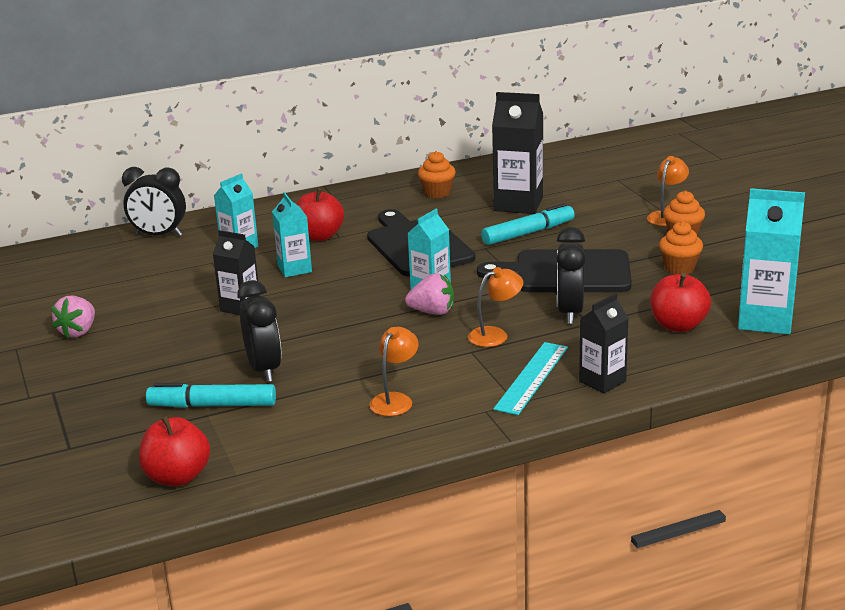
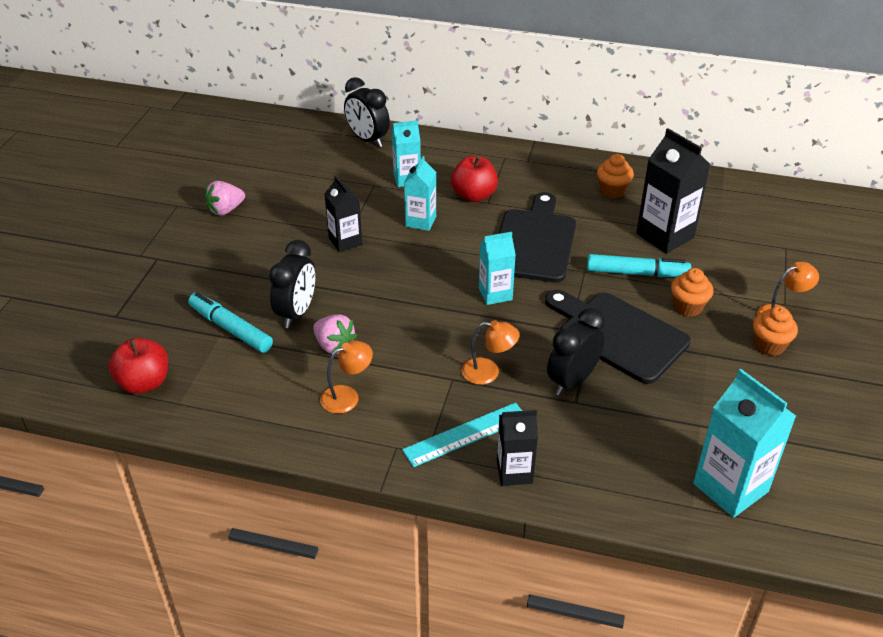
camera: 35 degrees right, 15 degrees up
(432, 312) = (469, 321): pink strawberry -> pink strawberry (334, 346)
(678, 325) = (645, 448): red apple -> none
(679, 268) = (722, 382): orange cupcake -> orange cupcake (688, 307)

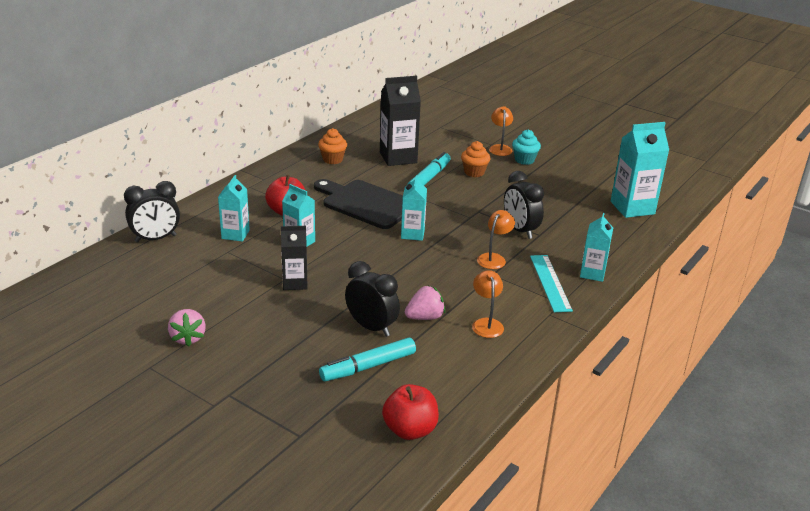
camera: 70 degrees left, 10 degrees down
(514, 472) = (592, 273): black carton -> turquoise carton
(618, 334) = (485, 202): black cutting board -> none
(769, 345) = (524, 160): orange cupcake -> turquoise cupcake

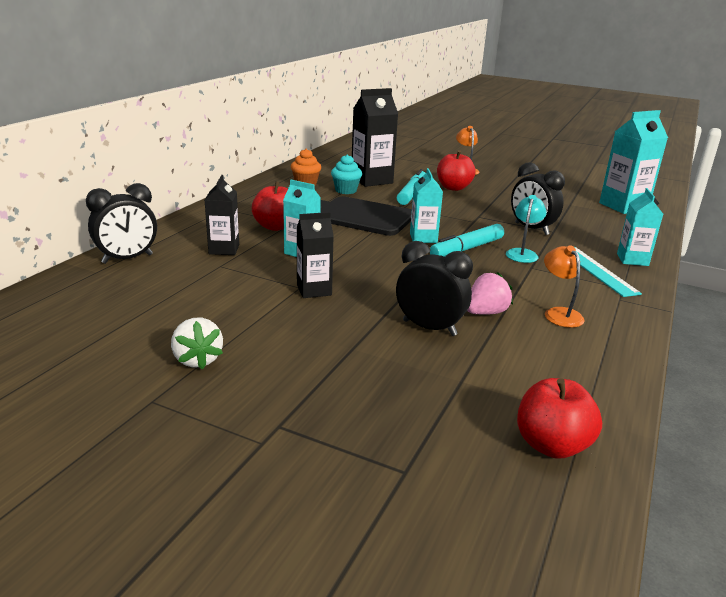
camera: 10 degrees left, 5 degrees down
(188, 338) = (197, 360): pink strawberry -> white strawberry
(235, 234) = (224, 249): turquoise carton -> black carton
(368, 366) = (450, 372): turquoise marker -> turquoise marker (467, 249)
(474, 172) = (453, 188): orange cupcake -> red apple
(494, 258) = (522, 253): orange lamp -> turquoise lamp
(524, 160) = (495, 177): turquoise cupcake -> turquoise cupcake (346, 190)

